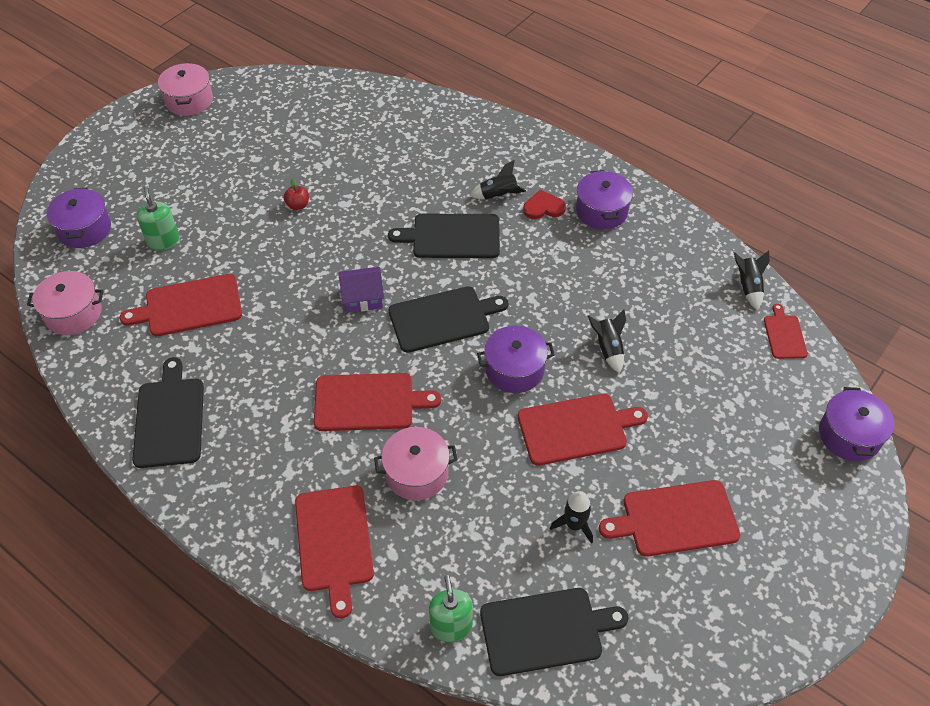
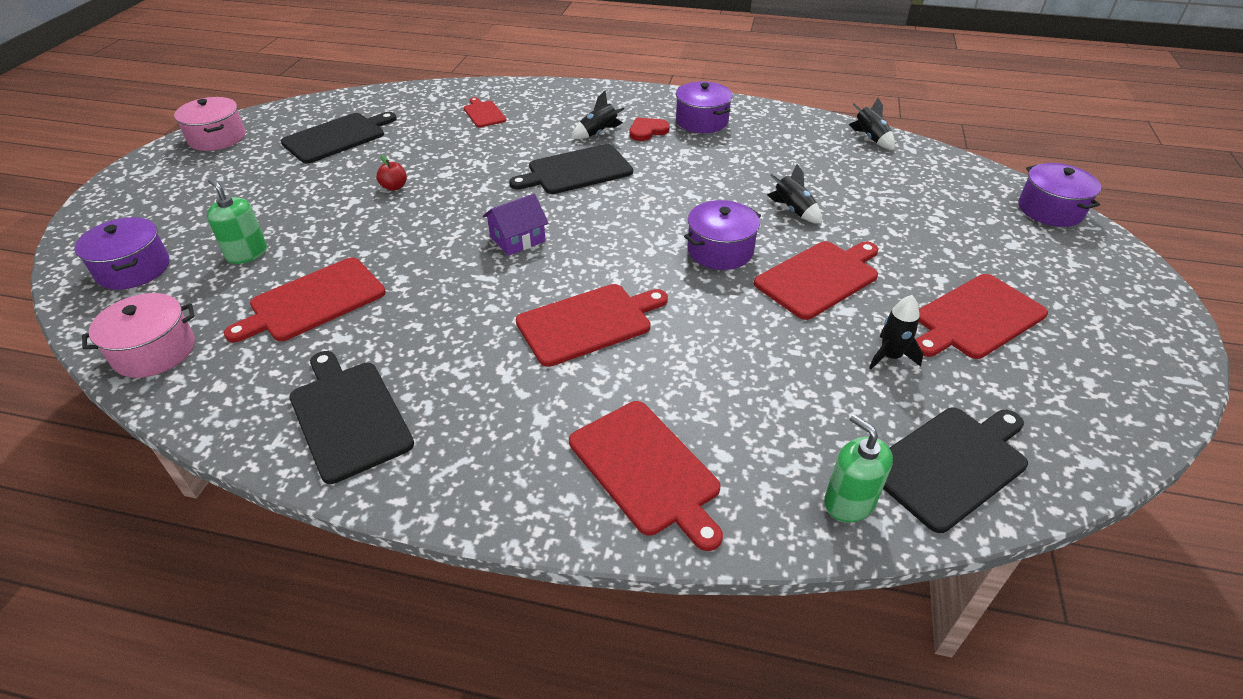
camera: 25 degrees left, 10 degrees down
(416, 473) = (690, 368): pink pot -> none
(443, 318) = (615, 232): black cutting board -> black cutting board (337, 137)
(784, 335) = (930, 160): red cutting board -> red cutting board (484, 113)

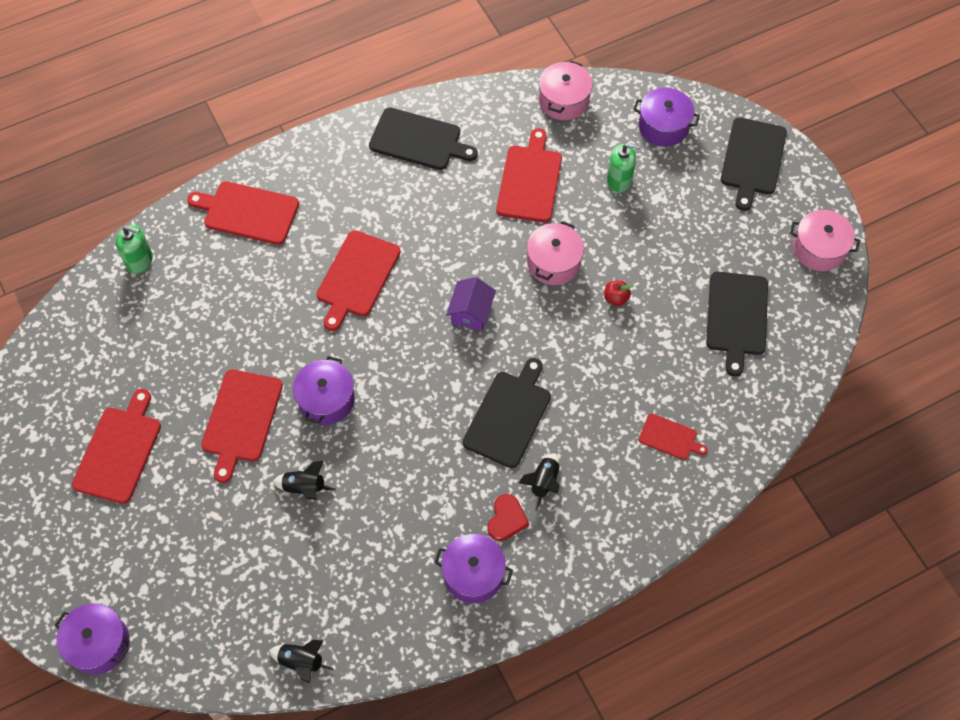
camera: 140 degrees right, 20 degrees up
(400, 232) = (553, 262): none -> pink pot
(890, 356) = (161, 375): black rocket -> none
(950, 464) = (97, 317): black cutting board -> black cutting board (752, 159)

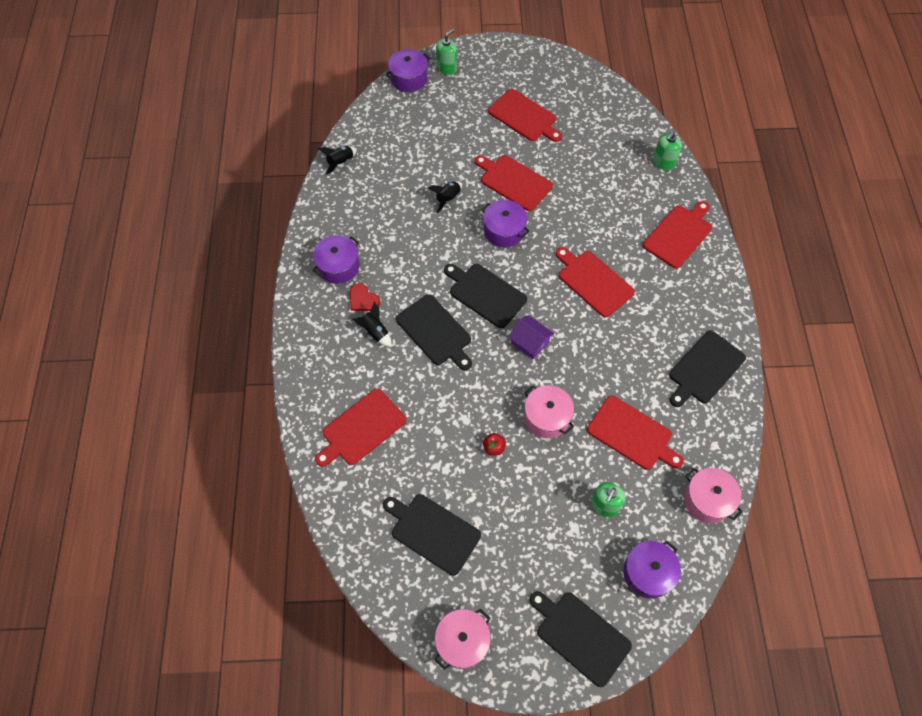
camera: 115 degrees right, 0 degrees up
(58, 597) = (447, 68): none -> green soap dispenser
(429, 383) = (485, 294): none -> black cutting board
(670, 437) = (361, 428): red cutting board -> red cutting board, size x1.77

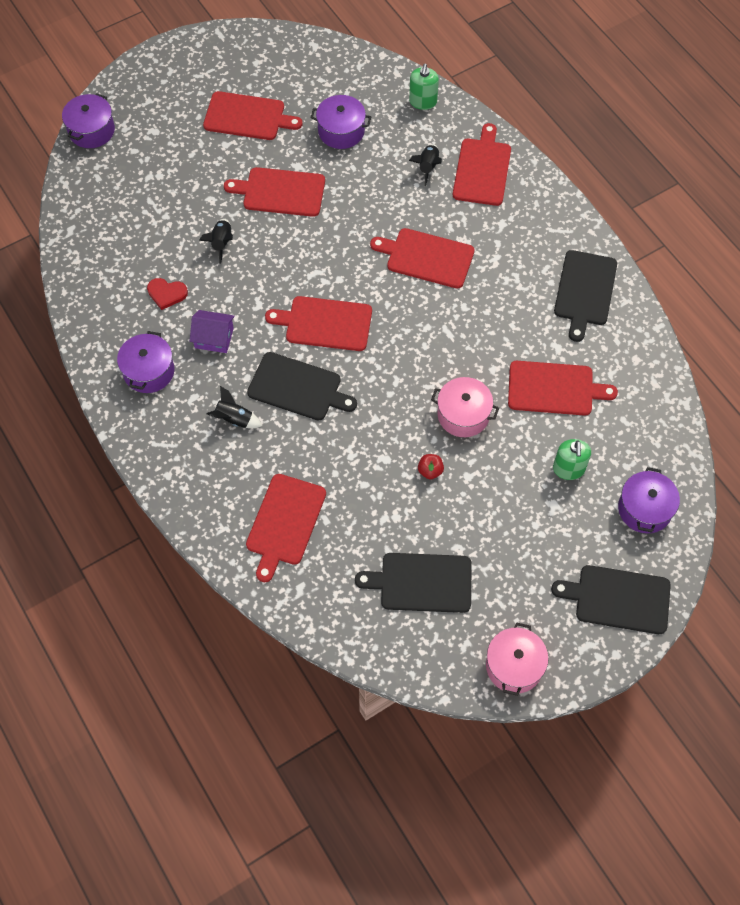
camera: 30 degrees left, 0 degrees up
(340, 162) = (75, 259): black rocket -> black rocket (428, 167)
(363, 299) = (199, 392): red heart -> red heart (166, 293)
(447, 68) = (127, 100): green soap dispenser -> none
(485, 294) = (325, 323): black cutting board -> red cutting board
(504, 231) = (303, 249): purple pot -> purple pot (341, 131)
(530, 342) = (401, 350): purple house -> purple house (214, 338)
(707, 500) = (658, 413): pink pot -> none

